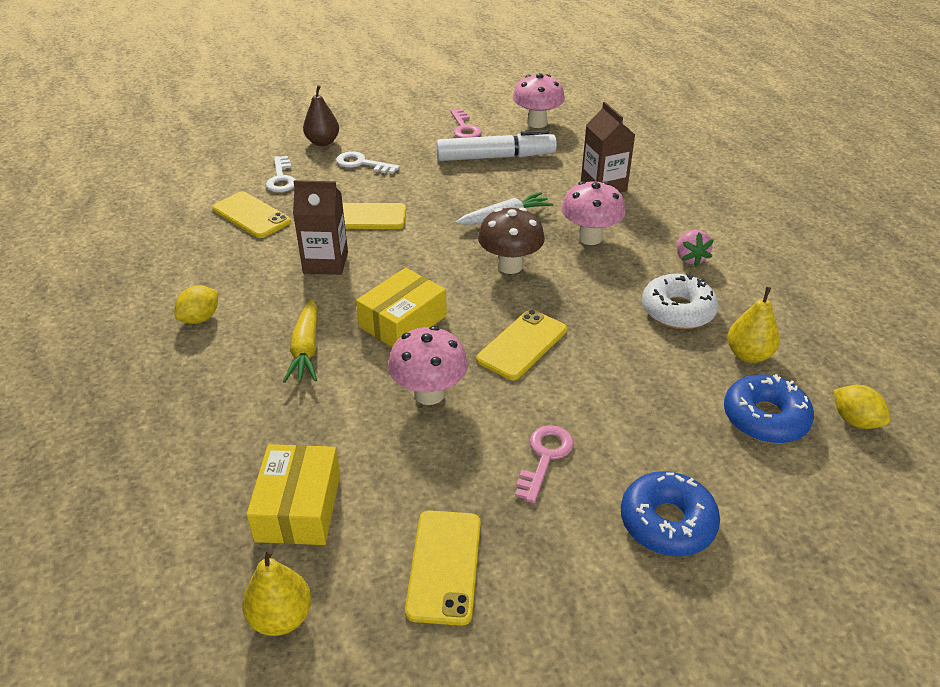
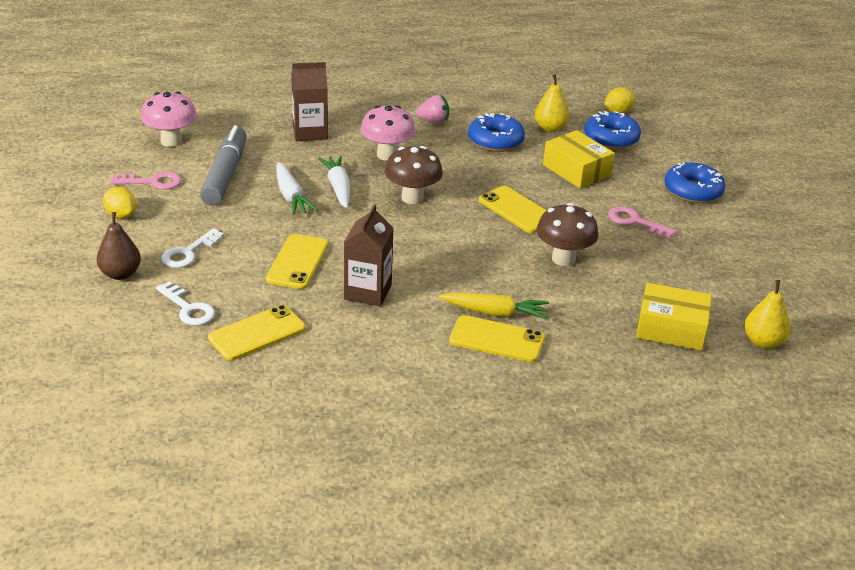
camera: 80 degrees left, 5 degrees down
(200, 318) = (431, 372): yellow lemon -> yellow lemon (121, 215)
(281, 179) = (188, 308): white key -> white key turned 45 degrees clockwise
(403, 321) = (471, 260): yellow box -> yellow box (576, 170)
(429, 394) = (563, 259): pink mushroom -> brown mushroom
(444, 566) = (723, 274): yellow phone -> yellow phone (497, 339)
(476, 195) = (291, 196): none -> white carrot
(495, 157) = (225, 174): white marker -> grey marker
(677, 310) = (495, 141): white donut -> blue donut

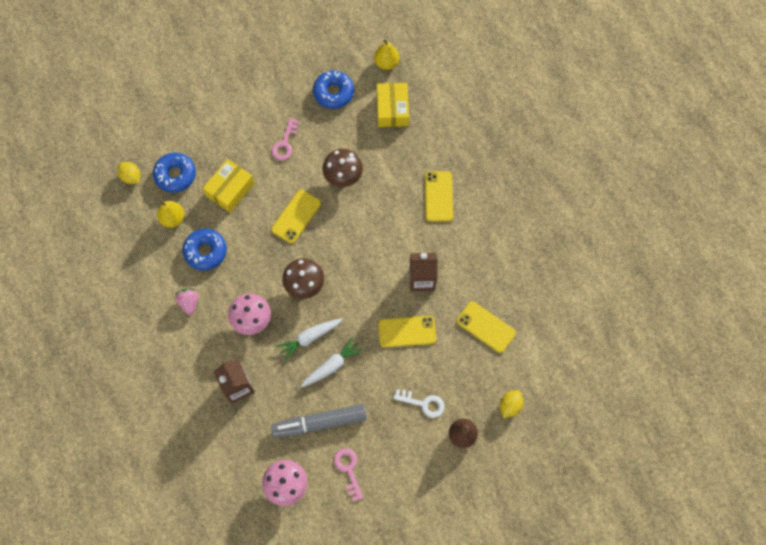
camera: 105 degrees left, 35 degrees up
(121, 215) = (398, 469): yellow lemon -> yellow lemon (510, 405)
(188, 308) = (479, 376): white key -> none
(494, 313) = (414, 203): yellow carrot -> none
(693, 191) = (233, 114): blue donut -> blue donut (333, 93)

